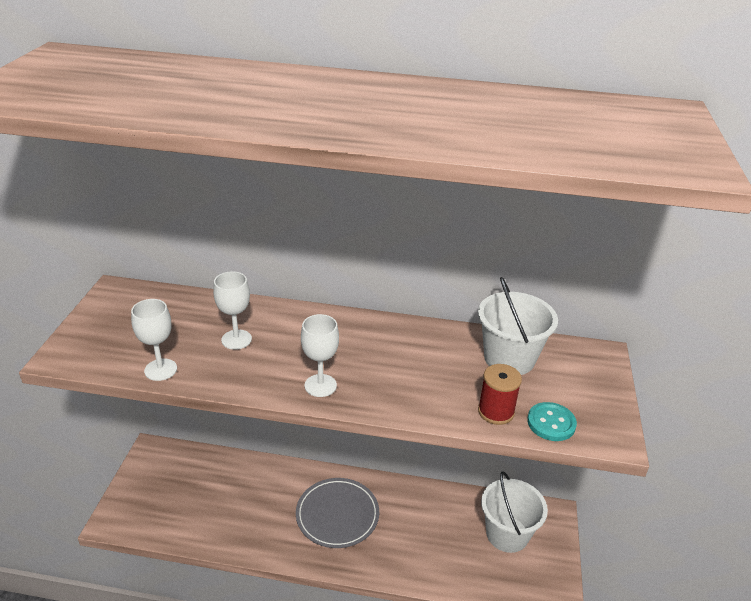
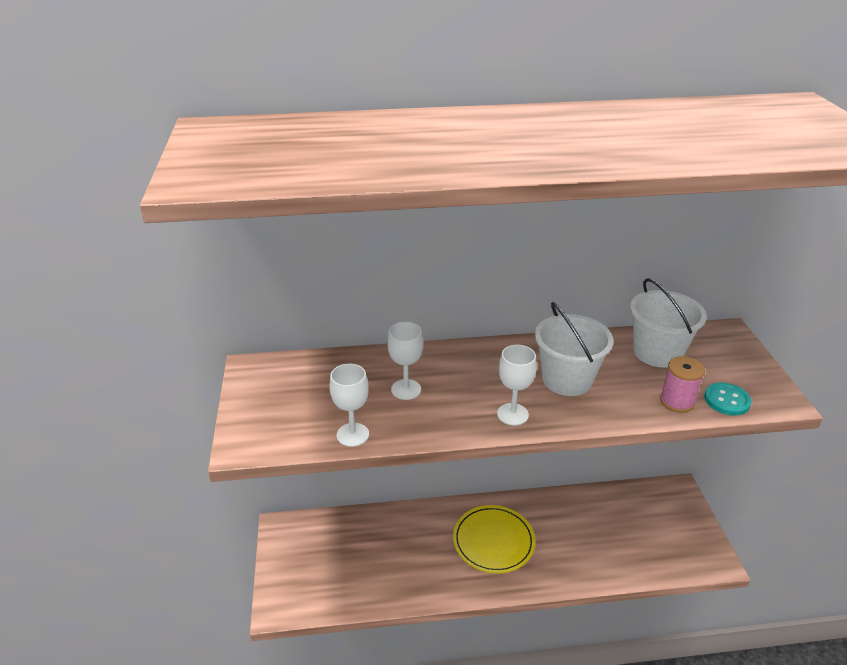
camera: 15 degrees left, 0 degrees up
(337, 515) = (493, 541): grey plate -> yellow plate
(496, 412) = (677, 401): red spool -> pink spool
(507, 534) = (649, 517): white bucket -> white bucket (567, 379)

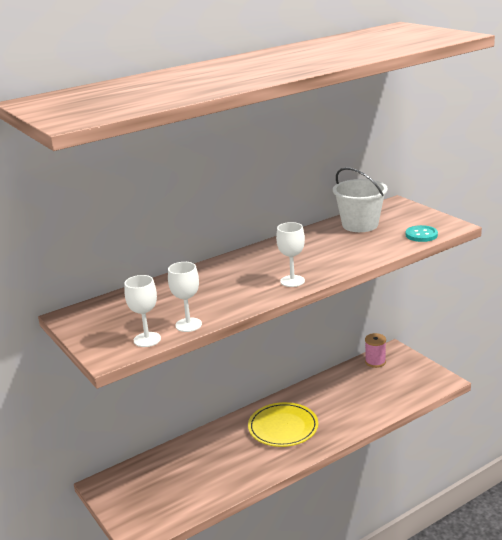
camera: 25 degrees left, 10 degrees down
(406, 389) = (204, 291): white goblet -> white goblet (147, 339)
(567, 379) = (313, 254): white bucket -> none
(677, 401) = (392, 244): pink spool -> pink spool (375, 362)

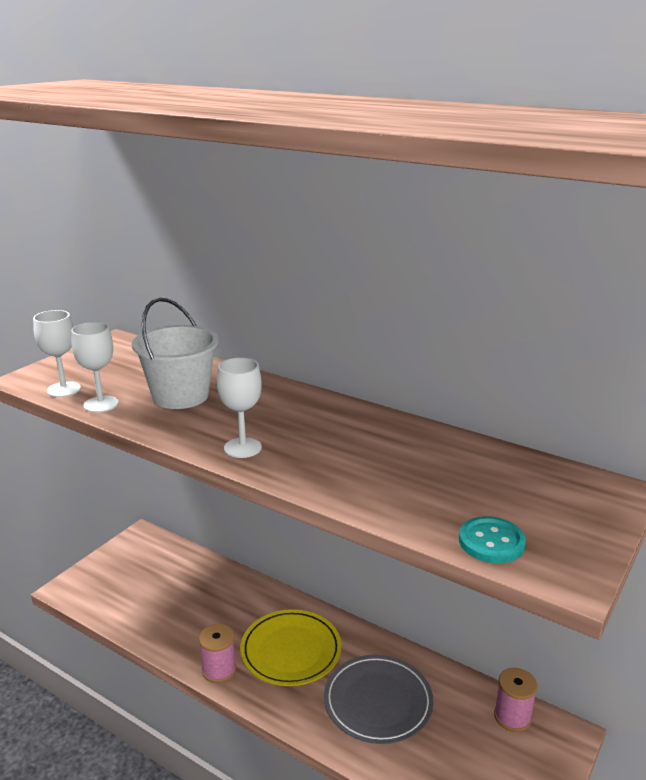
camera: 65 degrees right, 0 degrees up
(282, 461) = (219, 670): none -> pink spool
(342, 403) = (378, 702): none -> grey plate
(360, 225) = (484, 469): white bucket -> white bucket (180, 396)

